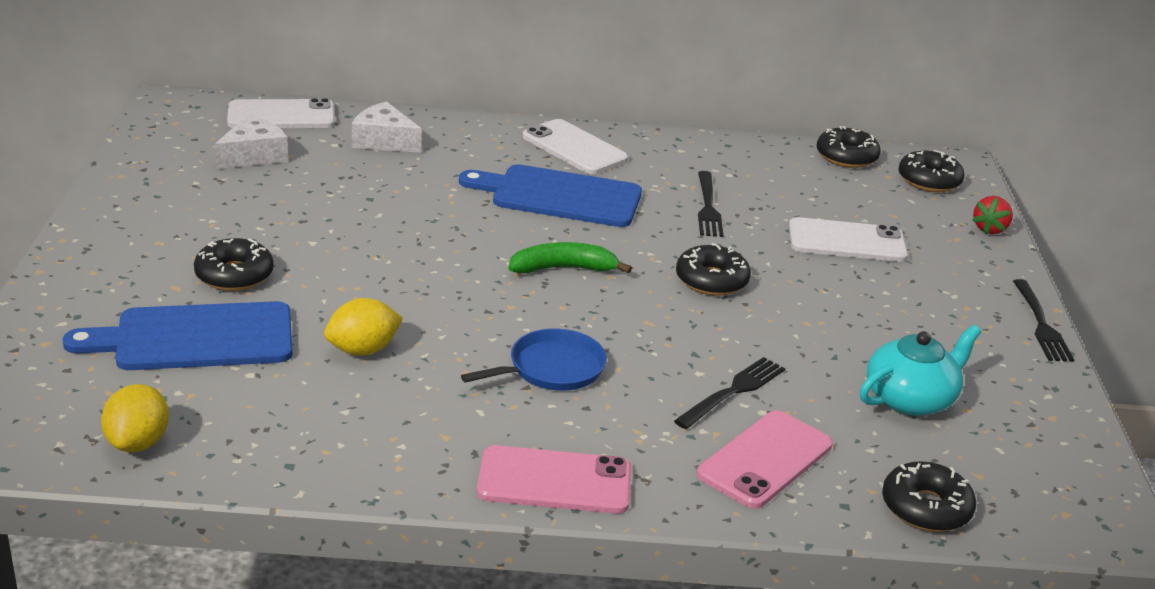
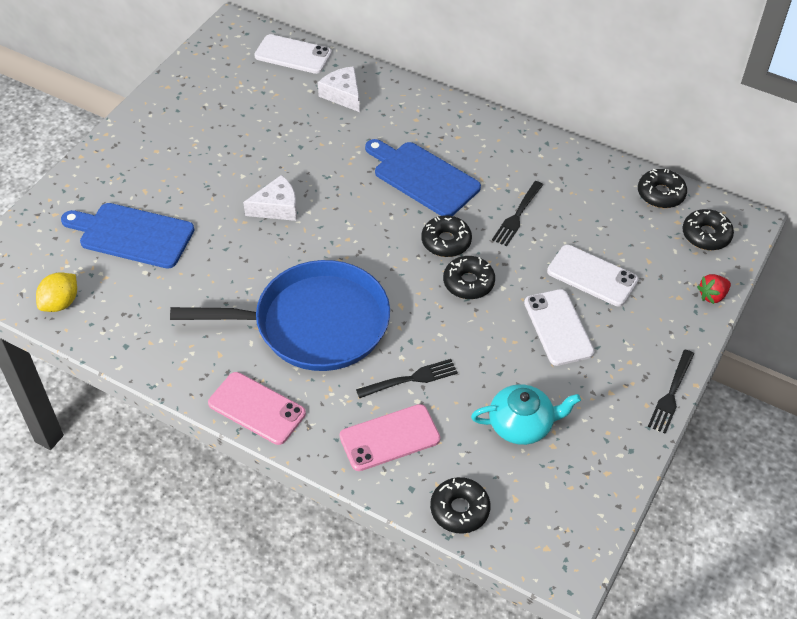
camera: 30 degrees right, 20 degrees up
(234, 275) = (182, 191): black donut -> black donut (446, 241)
(253, 155) = (254, 88): white cheese -> white cheese (277, 207)
(363, 350) = (216, 273): yellow lemon -> none
(552, 368) = (314, 324): blue pan -> blue pan, size x2.15
(563, 268) = (379, 243): green banana -> none
(574, 148) = (465, 134): white phone -> white phone (558, 327)

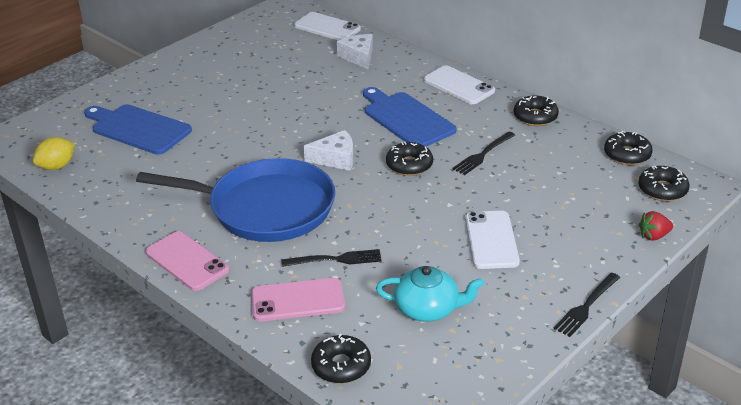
camera: 15 degrees right, 15 degrees down
(277, 207) = (268, 124): white cheese -> white cheese (335, 159)
(468, 283) = (418, 197): black donut -> black donut (535, 117)
(592, 276) = (538, 206): white phone -> white phone (459, 85)

